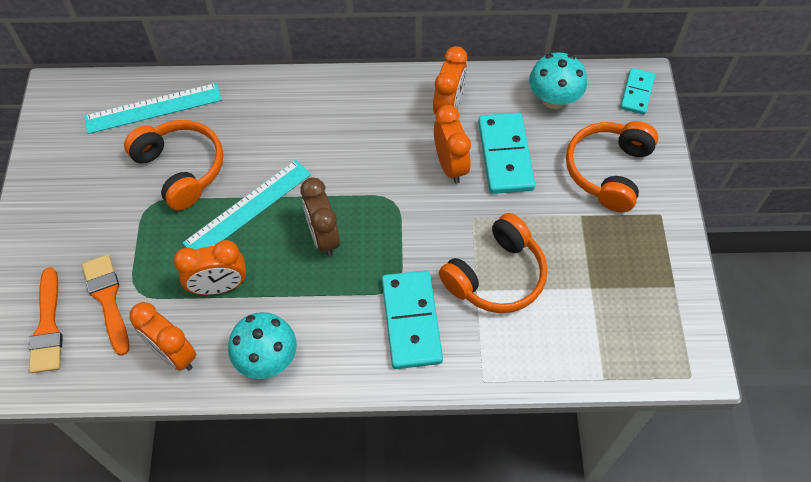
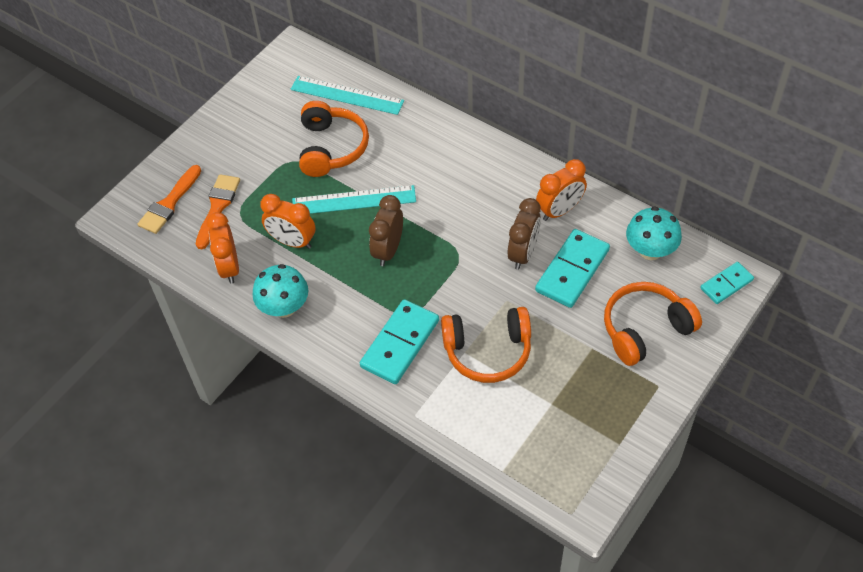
camera: 40 degrees right, 5 degrees down
(450, 165) = (523, 253): orange clock -> brown clock

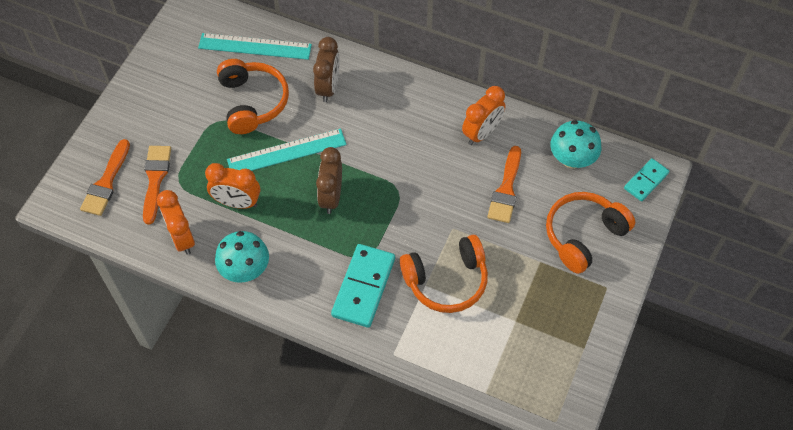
camera: 15 degrees left, 5 degrees up
(523, 253) = (457, 180): brown clock -> brown clock (328, 87)
(572, 270) = (506, 189): turquoise domino -> orange brush

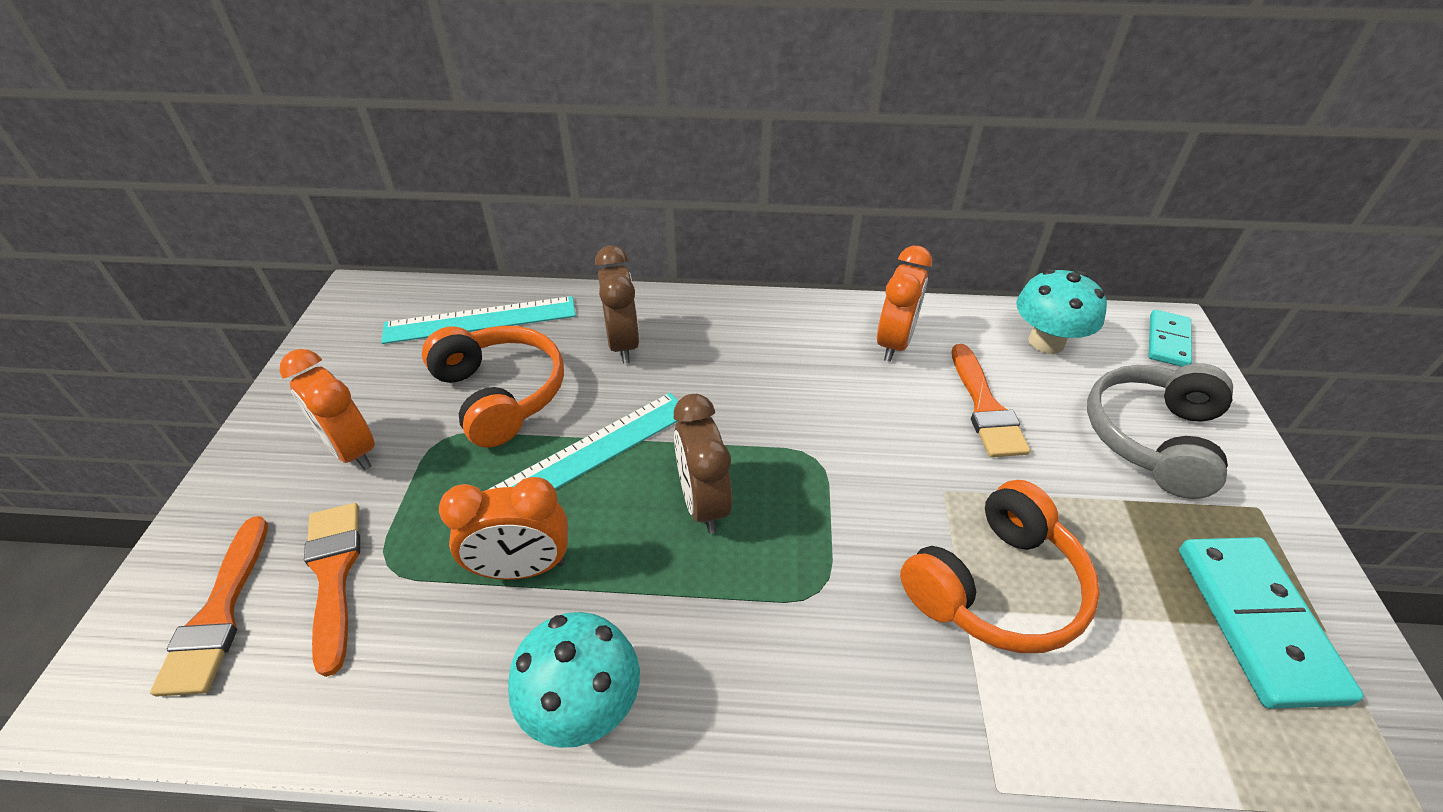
camera: 20 degrees left, 15 degrees down
(182, 238) = (417, 681): orange clock -> orange clock (352, 450)
(363, 287) = (850, 655): turquoise domino -> turquoise domino (1256, 622)
(583, 235) = (1153, 438): orange headphones -> grey headphones

